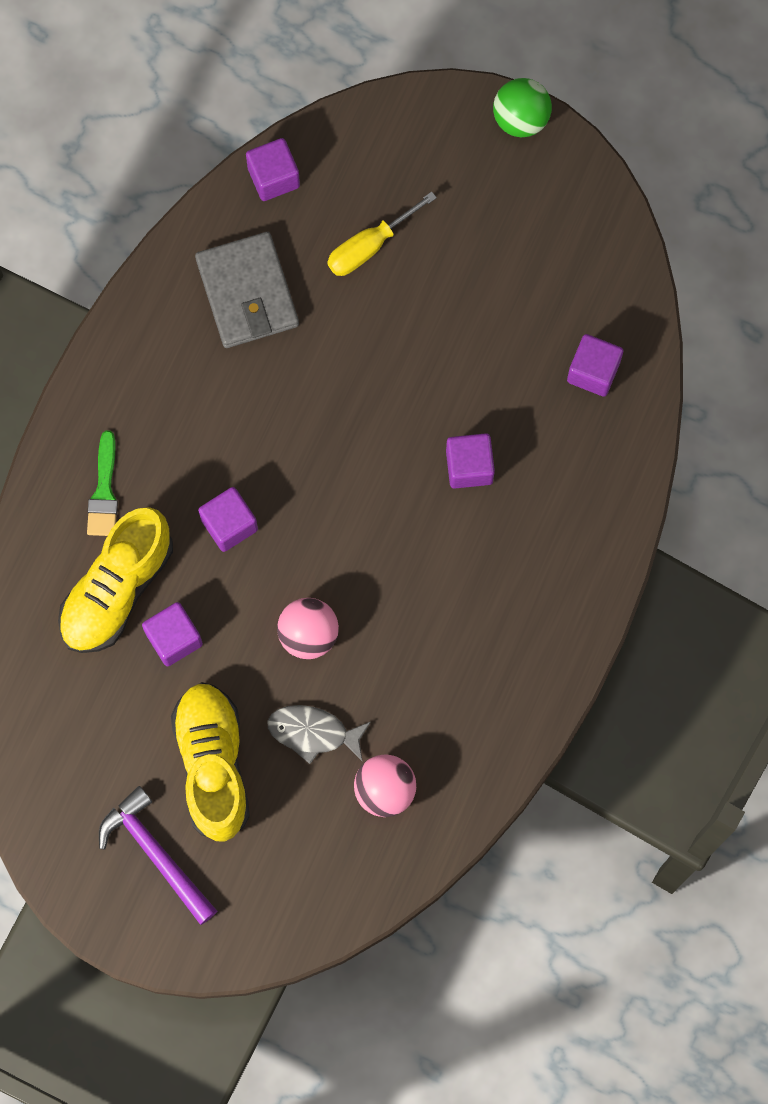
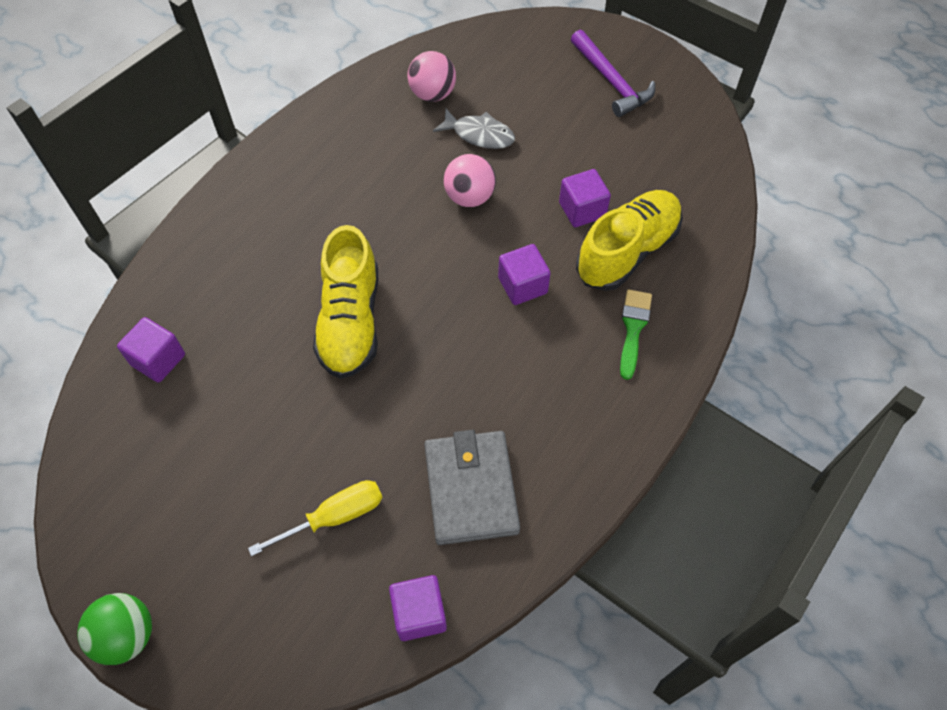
camera: 170 degrees left, 15 degrees down
(213, 765) = (561, 126): yellow shoe -> yellow shoe (350, 321)
(469, 467) = (299, 299): purple cube -> none

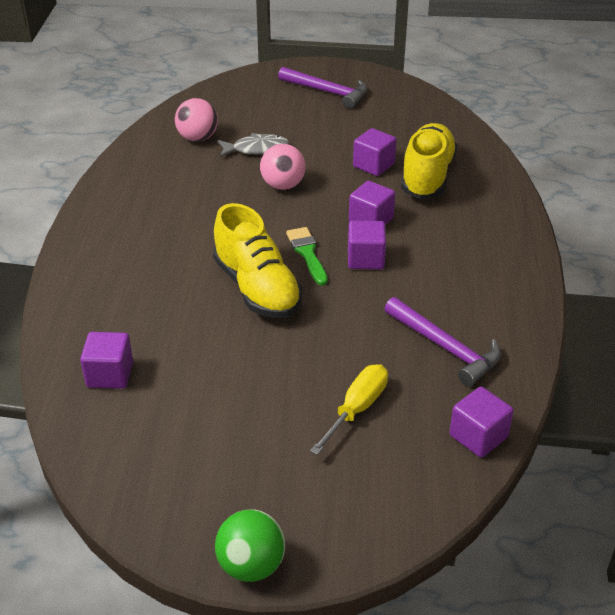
camera: 30 degrees left, 20 degrees down
(471, 489) = (445, 348): grey wallet -> purple hammer
(479, 335) = (365, 259): none -> purple cube
(633, 328) = (472, 215): green brush -> green brush (307, 253)

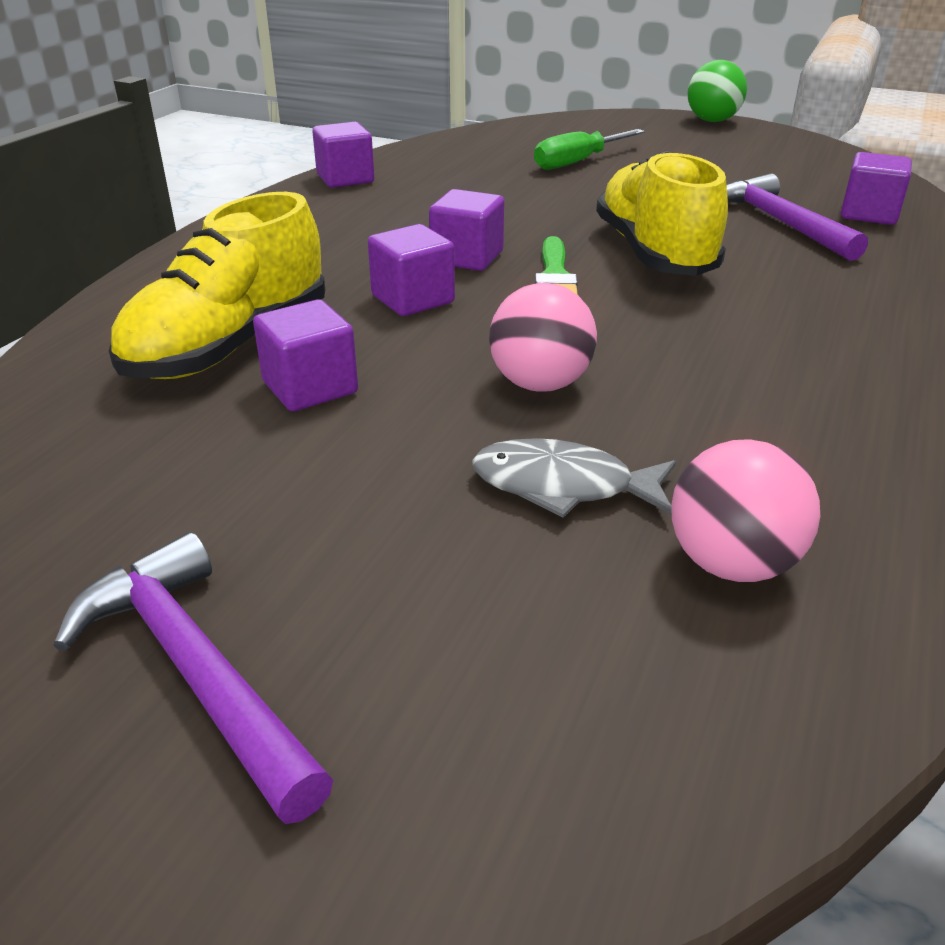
camera: 160 degrees left, 5 degrees down
(357, 409) = (577, 162): yellow screwdriver -> green screwdriver
(445, 348) = (444, 180): purple hammer -> purple hammer (780, 223)
(478, 436) = (472, 139): purple cube -> purple cube (345, 179)

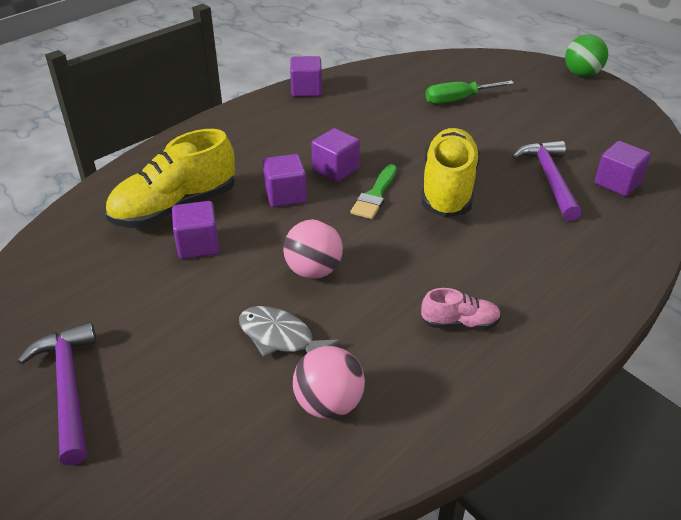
camera: 20 degrees right, 5 degrees up
(827, 403) = (459, 323): none -> pink shoe

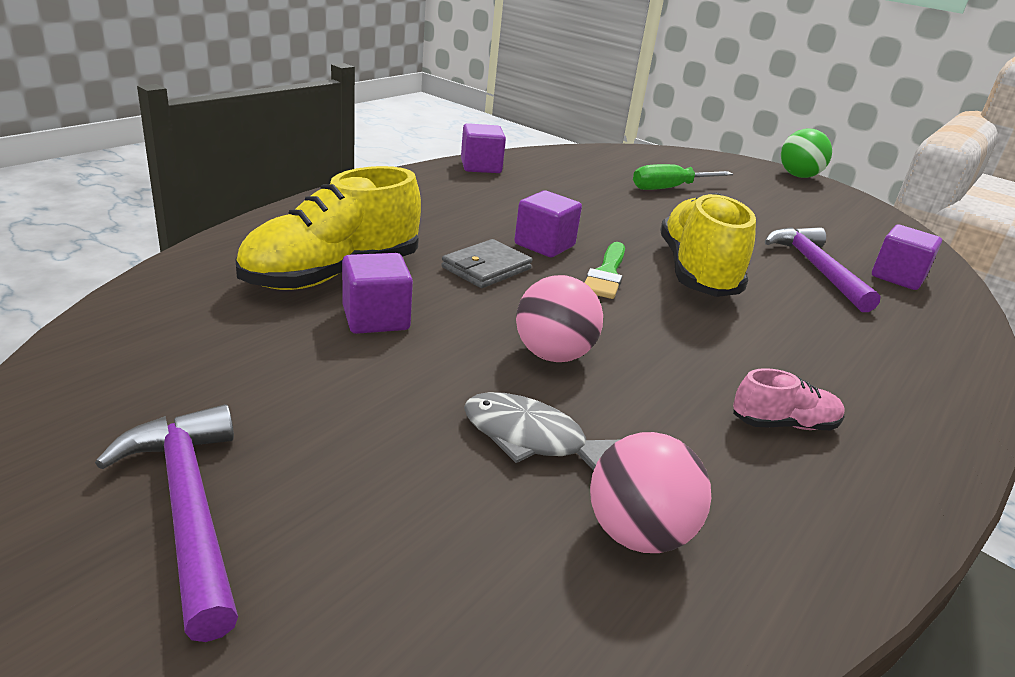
camera: 10 degrees left, 10 degrees down
(285, 195) = (486, 268): purple cube -> grey wallet

